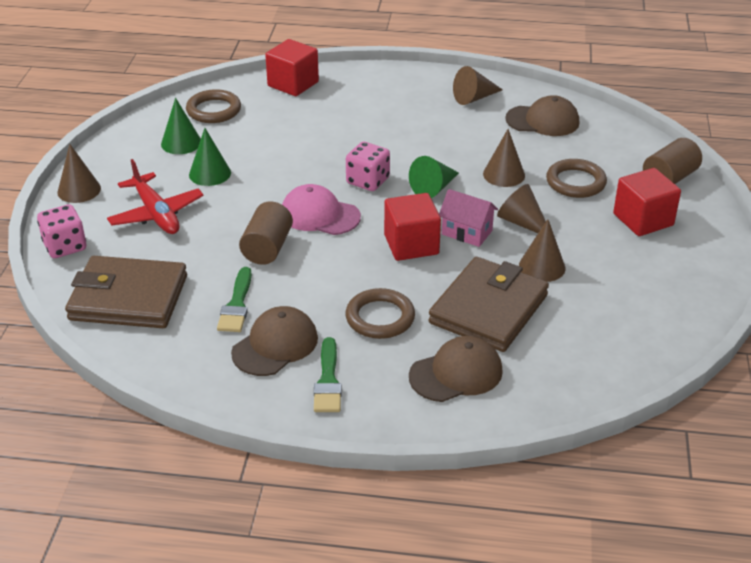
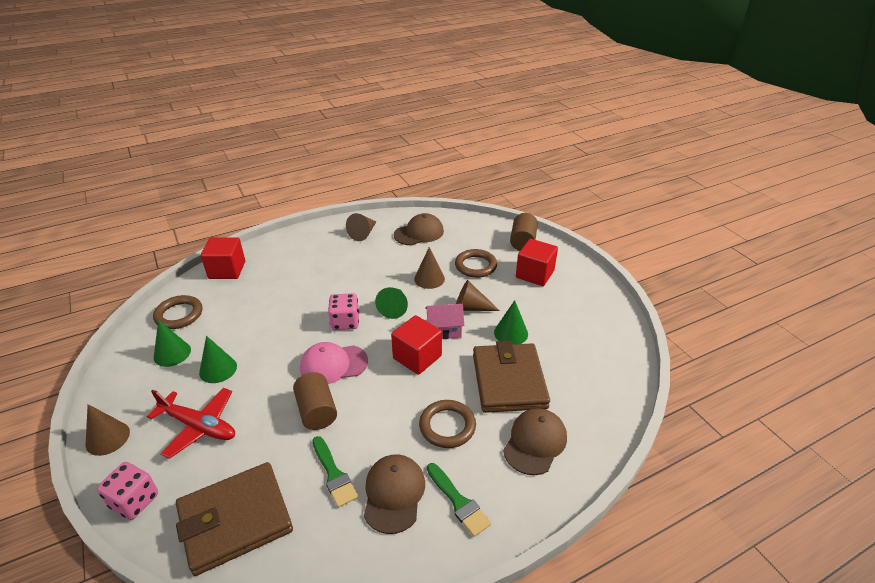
camera: 35 degrees left, 0 degrees up
(542, 267) = (511, 333): brown cone -> green cone

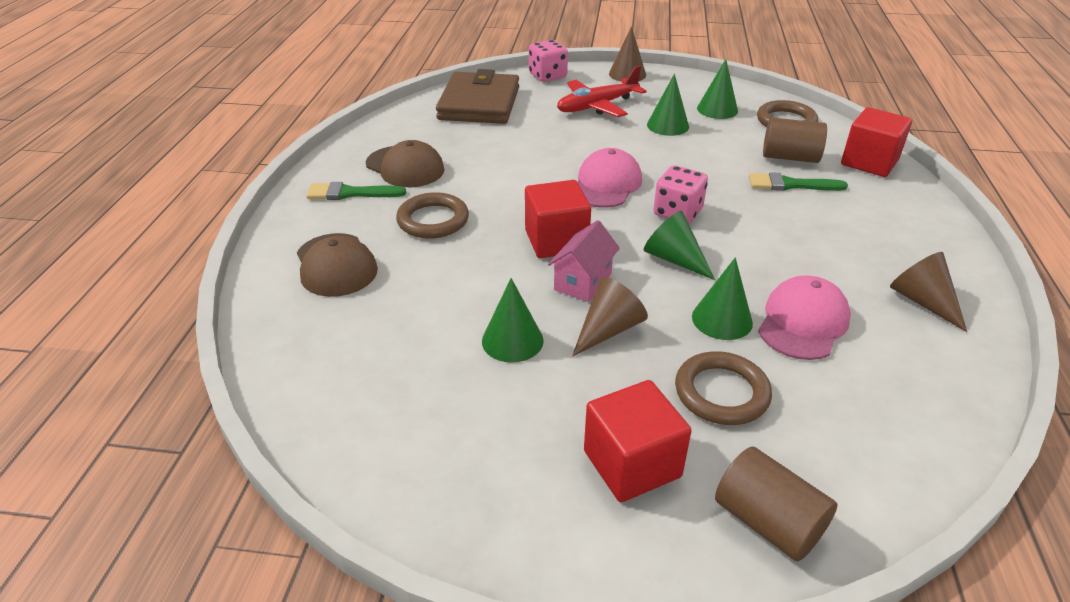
camera: 125 degrees right, 0 degrees up
(317, 411) = (548, 158): brown cylinder -> brown cylinder (790, 157)
(333, 474) = (464, 147): green brush -> green brush (790, 185)
(409, 258) = (803, 322): none -> pink cap
(419, 233) = (892, 370): brown cap -> none
(429, 279) = (722, 319): brown cone -> green cone
(509, 381) = (435, 292): brown wallet -> none

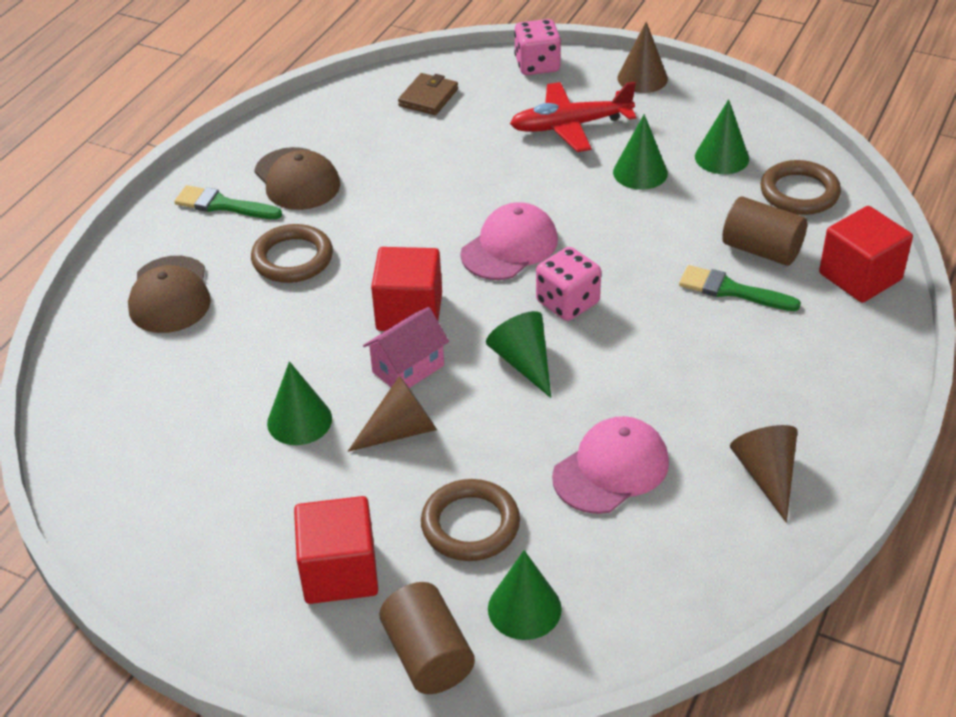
camera: 20 degrees right, 5 degrees up
(479, 103) = (428, 97): brown wallet -> brown wallet, size x0.48
(722, 319) = (526, 446): green cone -> green cone (524, 608)

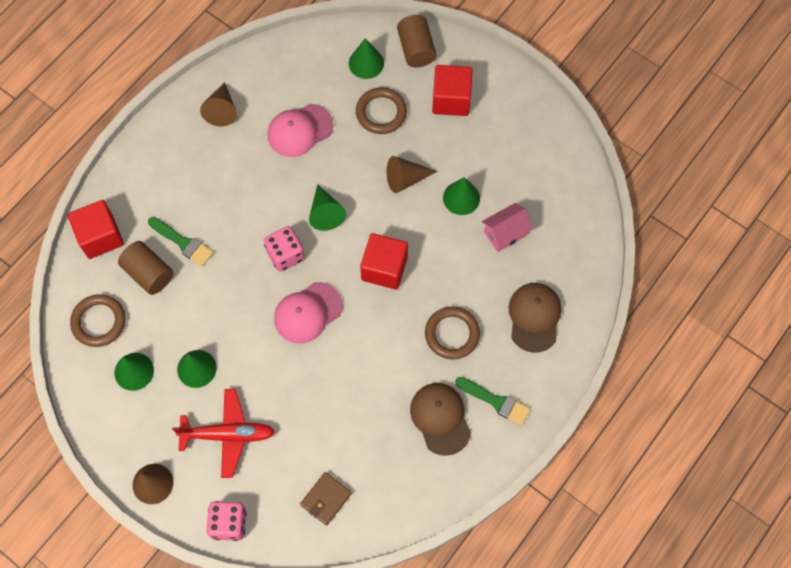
camera: 170 degrees left, 25 degrees up
(408, 369) = (393, 222): pink house -> pink house (505, 233)

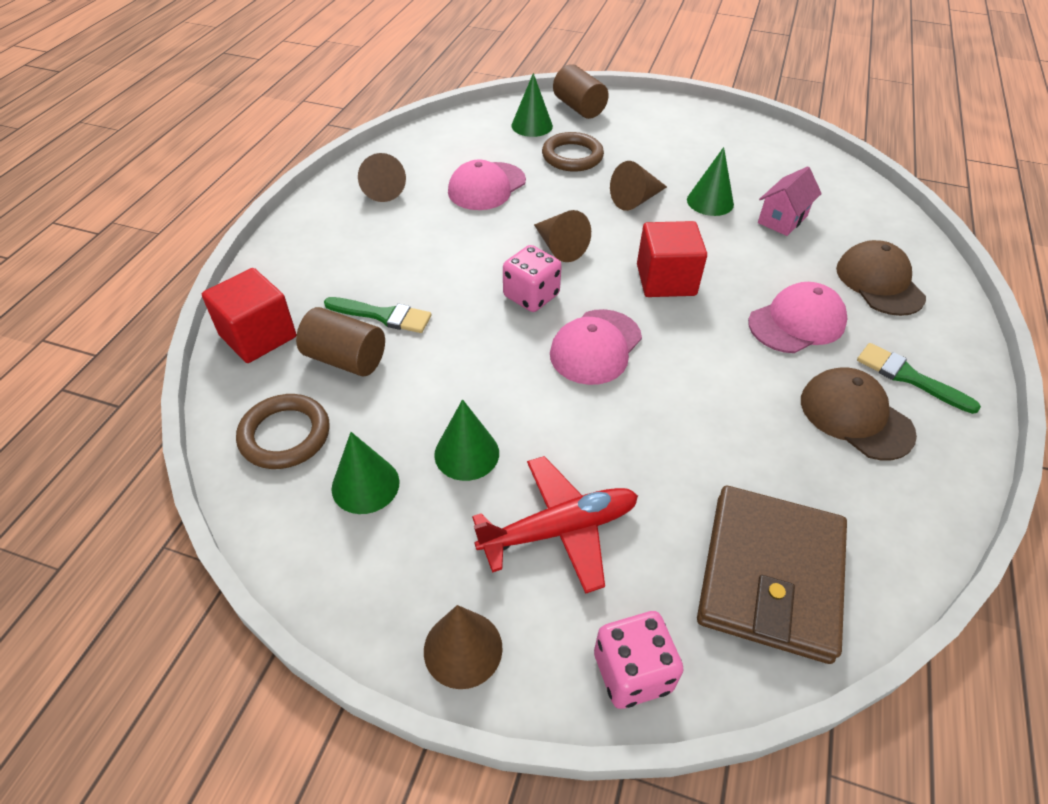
camera: 20 degrees left, 20 degrees down
(325, 213) = (559, 247): green cone -> brown cone
(326, 499) = (770, 575): brown wallet -> brown wallet, size x2.07
(451, 99) = (641, 134): red cube -> none
(452, 334) = (797, 322): brown ring -> pink cap
(495, 401) = (909, 377): green brush -> green brush turned 150 degrees counterclockwise

